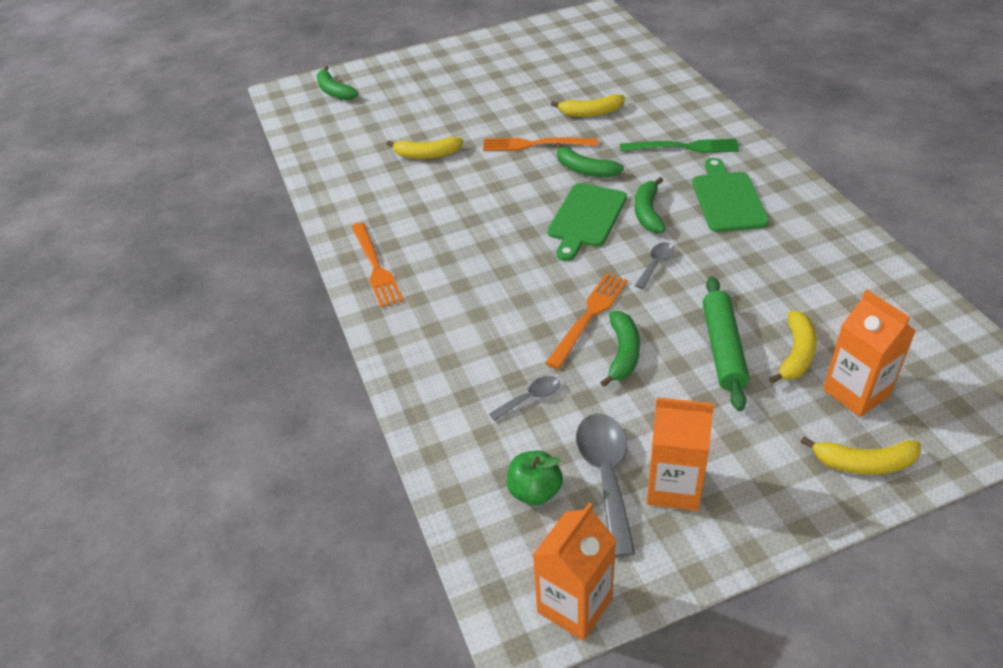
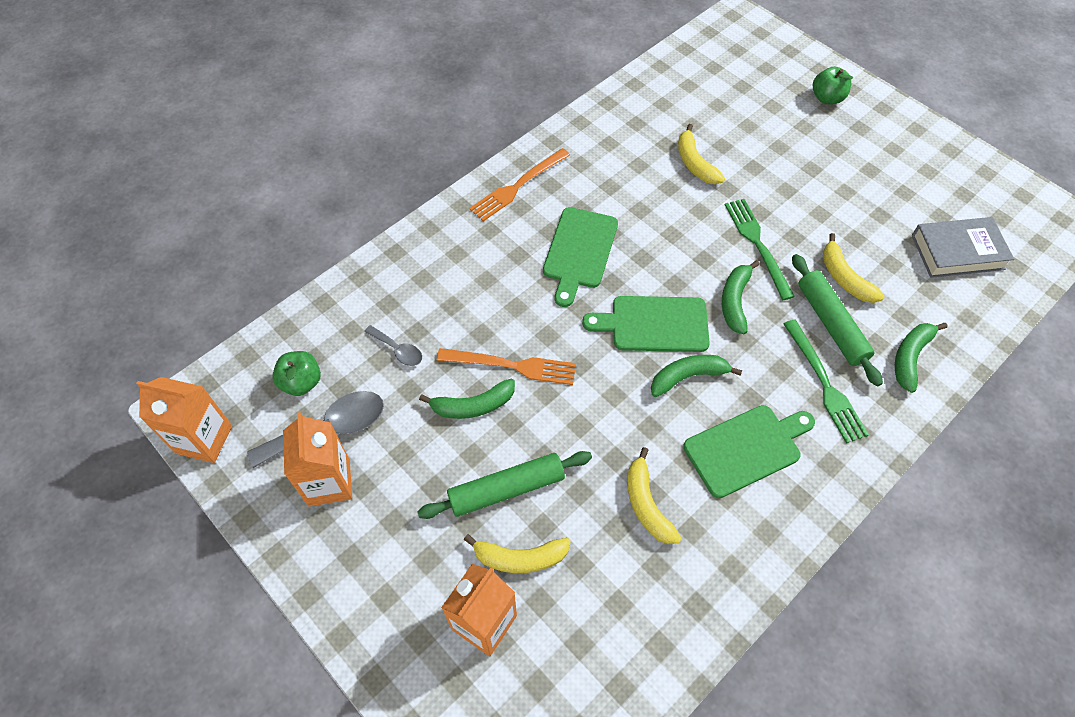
camera: 65 degrees right, 15 degrees up
(334, 91) = (761, 54): green banana -> green banana (910, 357)
(409, 74) = (827, 98): none -> green apple
(481, 244) = (579, 251): none -> green cutting board
(534, 144) = (757, 244): orange fork -> green fork
(595, 60) = (957, 252): none -> grey book
(630, 130) = (831, 324): none -> green rolling pin
(656, 264) = (607, 404): grey spoon -> none
(864, 463) = (393, 639): yellow banana -> yellow banana (646, 504)

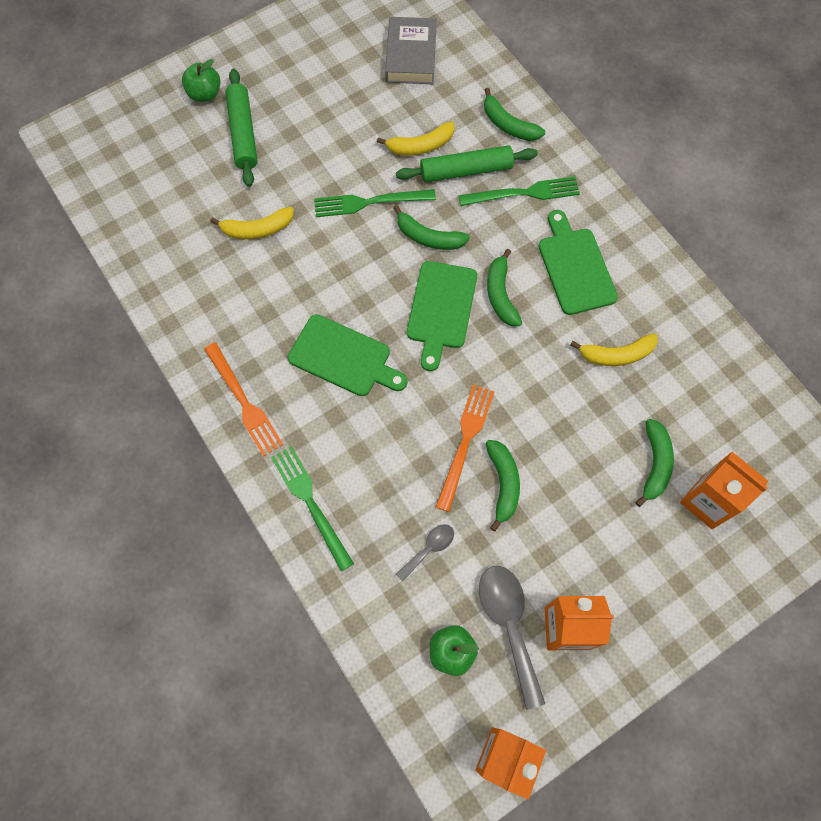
camera: 80 degrees left, 10 degrees up
(431, 251) = (310, 503): none -> green fork
(506, 489) = (591, 466): green rolling pin -> green rolling pin (243, 133)
(520, 558) = (655, 464): yellow banana -> green banana

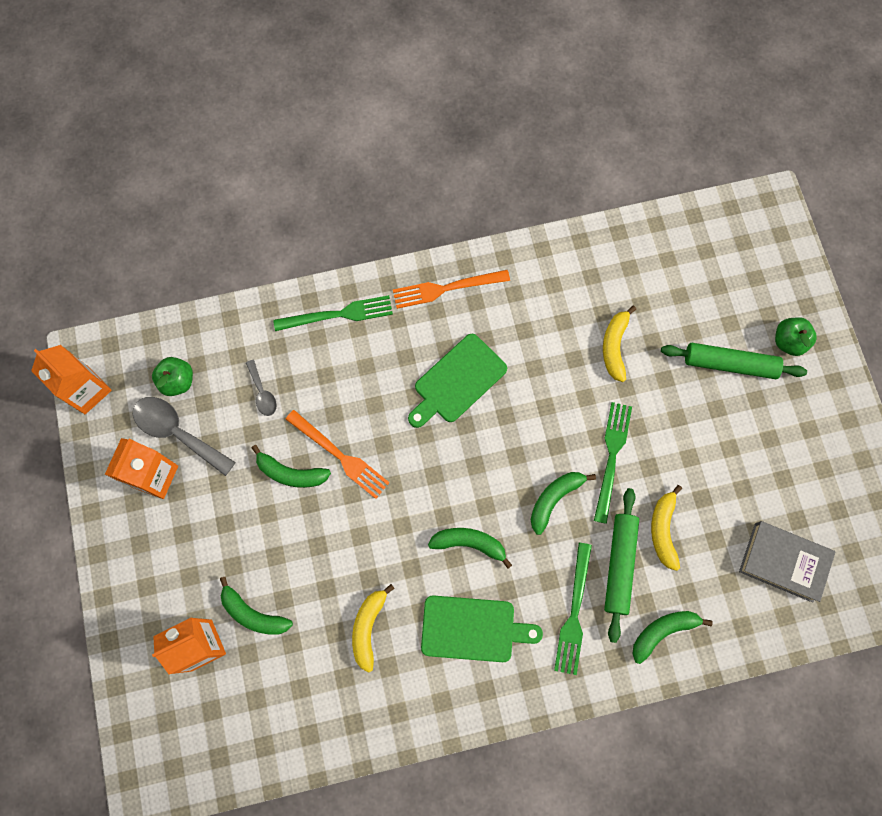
camera: 110 degrees right, 5 degrees up
(441, 309) = (474, 482): green cutting board -> none
(509, 624) = (177, 432): grey spoon -> grey spoon turned 150 degrees counterclockwise

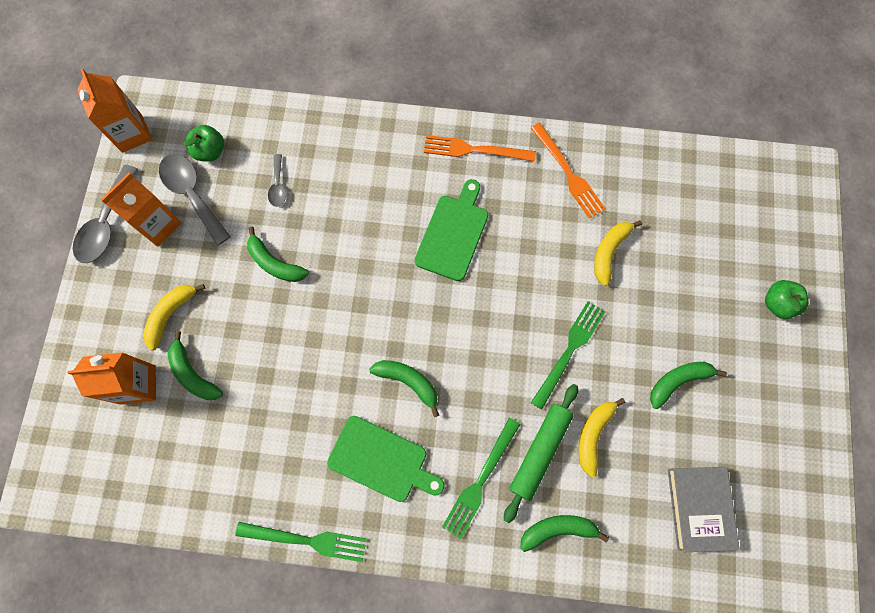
camera: 20 degrees right, 0 degrees up
(99, 494) = (106, 223): none -> grey spoon
(338, 314) = (370, 141): green fork -> green fork (307, 540)
(340, 456) = (323, 263): orange fork -> orange fork (568, 173)
(368, 627) = (288, 423): yellow banana -> yellow banana (171, 314)
(457, 381) = (453, 234): green cutting board -> green cutting board turned 135 degrees clockwise
(554, 499) = (501, 370): green banana -> green banana (678, 381)
(730, 364) = (713, 305): green rolling pin -> none
(783, 562) = (699, 507): grey book -> grey book turned 45 degrees clockwise

